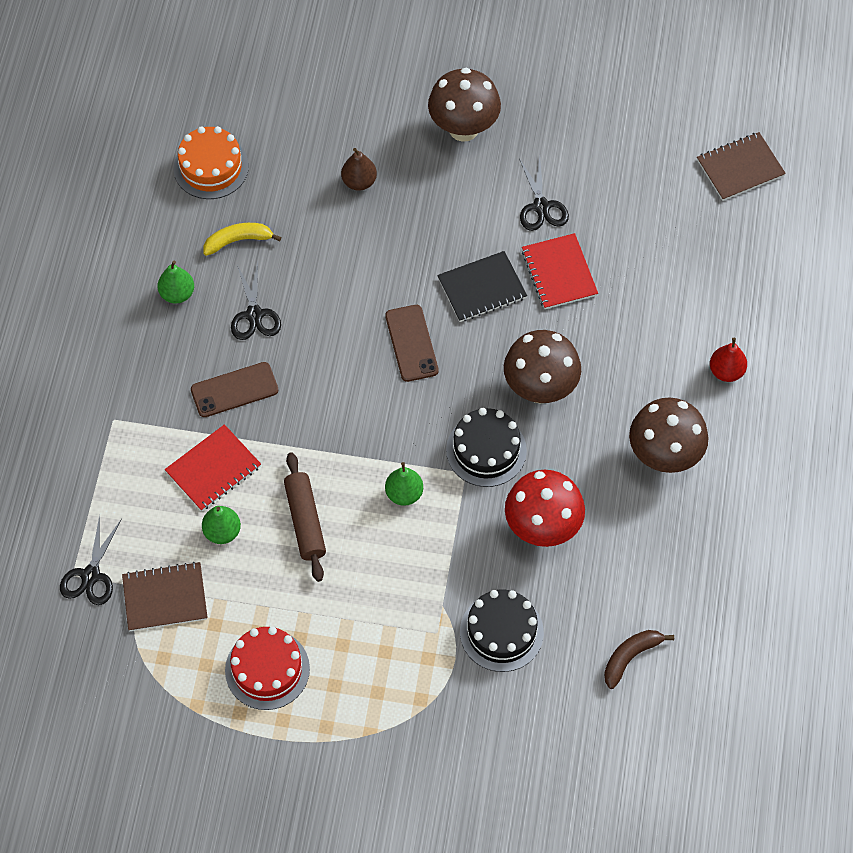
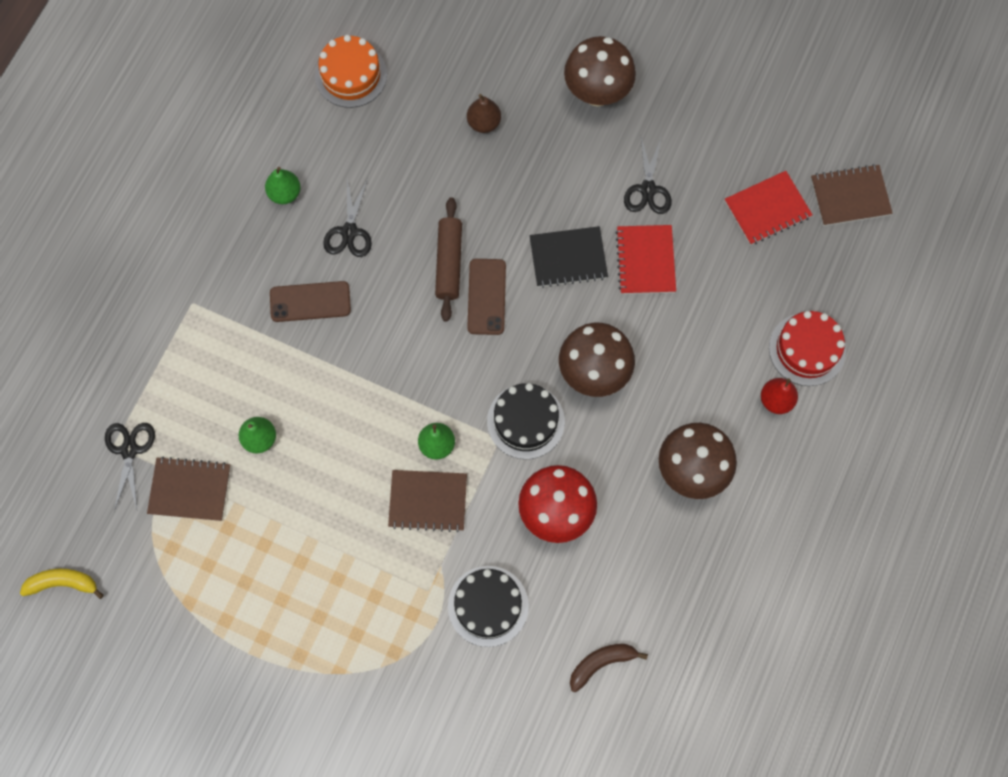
camera: 15 degrees right, 10 degrees up
(91, 575) = (129, 450): black scissors -> black scissors turned 150 degrees clockwise
(213, 469) = (269, 375): red notebook -> red notebook (767, 209)
(238, 241) = (355, 154): yellow banana -> yellow banana (63, 583)
(267, 669) = (262, 584): red cake -> red cake (807, 349)
(305, 521) = (338, 448): brown rolling pin -> brown rolling pin (449, 263)
(411, 548) = (428, 501): none -> brown notebook

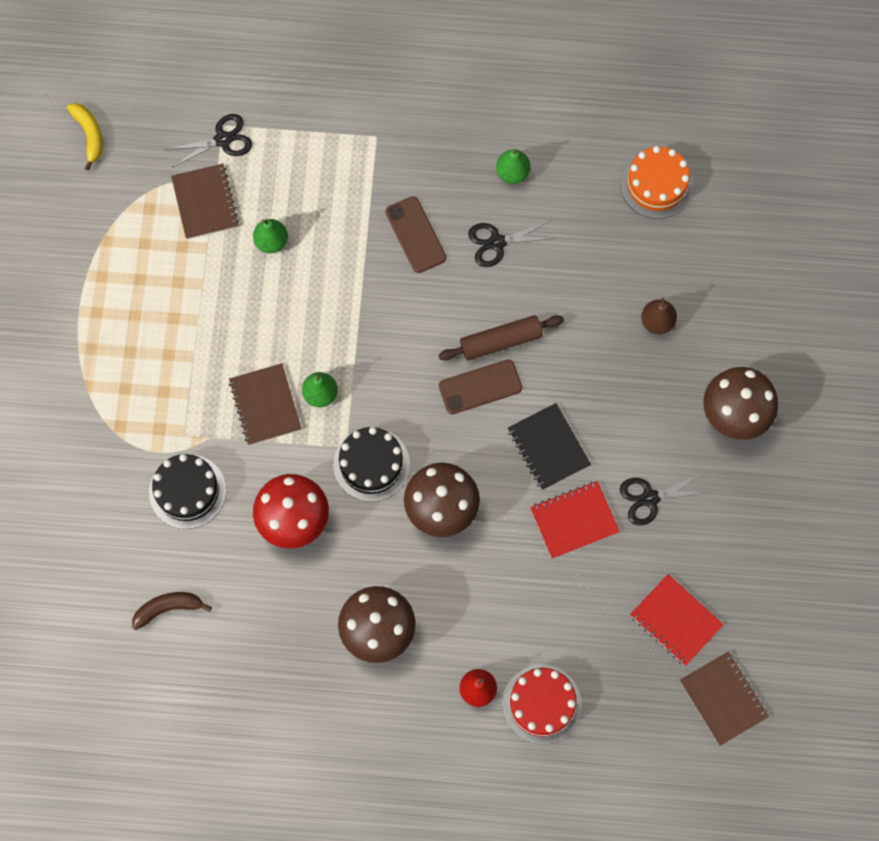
camera: 70 degrees right, 0 degrees up
(601, 663) = (168, 608): brown banana -> brown banana turned 60 degrees counterclockwise

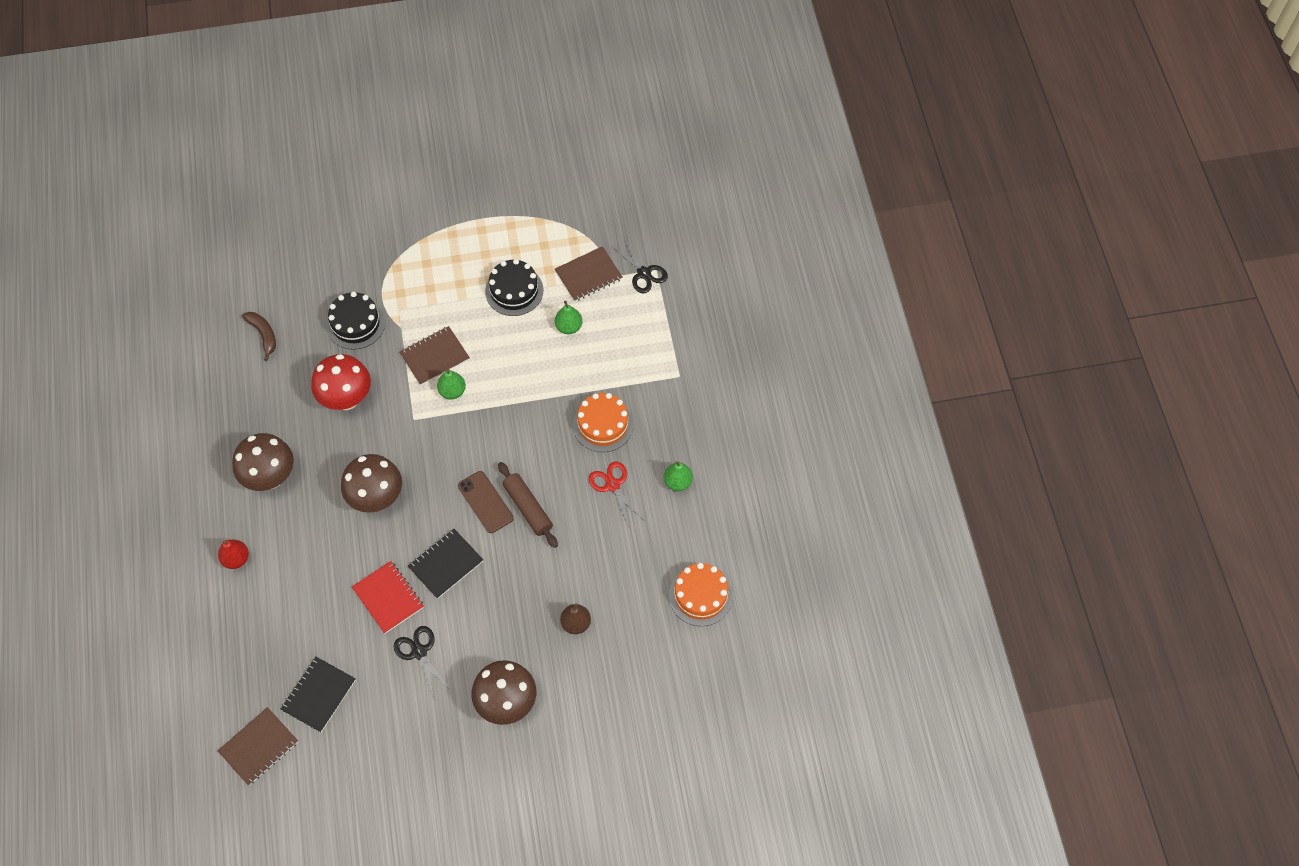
camera: 75 degrees right, 10 degrees down
(89, 135) = (621, 187): yellow banana -> none
(371, 464) = (403, 440): black cake -> black cake (514, 291)
(415, 235) = (603, 425): brown phone -> orange cake
(497, 243) = (613, 485): black scissors -> red scissors
(541, 704) = (232, 608): red cake -> none
(676, 620) = (319, 695): red notebook -> black notebook

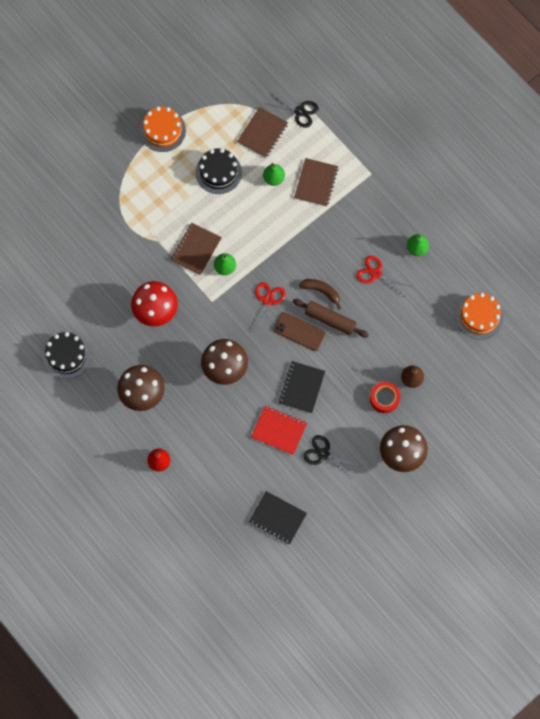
camera: 30 degrees left, 10 degrees up
(259, 747) = (262, 572): brown notebook -> brown notebook (316, 183)
(263, 335) = (64, 298): brown banana -> brown banana (321, 291)
(319, 695) = (277, 518): black notebook -> black notebook turned 60 degrees counterclockwise
(355, 323) = (124, 255): black cake -> black cake (66, 355)
(474, 450) = (267, 300): none -> red scissors
(530, 628) = (384, 398): none -> red tape
(603, 425) = (342, 235): orange cake -> orange cake (162, 130)

